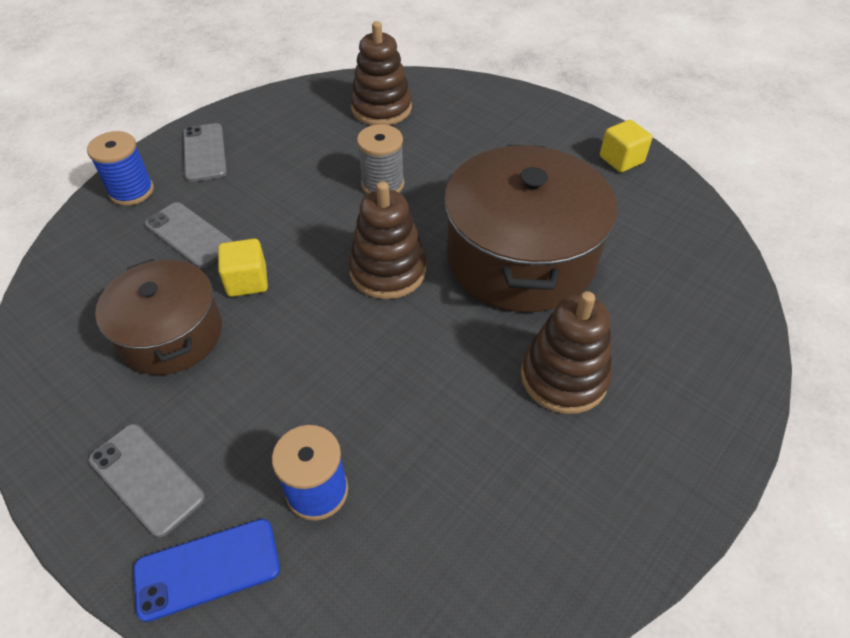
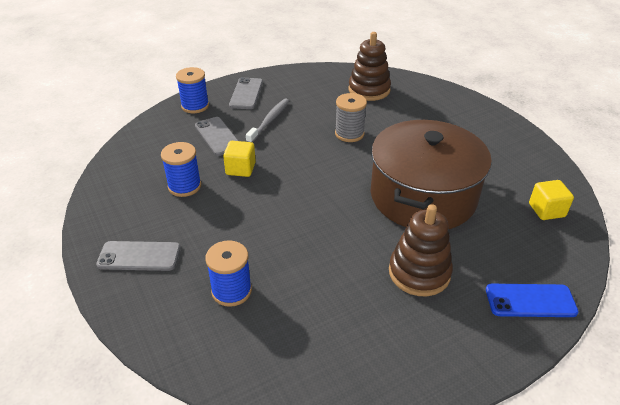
camera: 20 degrees right, 10 degrees down
(146, 478) = (139, 256): grey phone -> grey phone turned 60 degrees counterclockwise
(171, 334) = (184, 186): brown pot -> blue spool
(207, 568) = (152, 311): blue phone -> blue phone (530, 301)
(258, 190) = (269, 121): none -> grey toothbrush
(388, 271) = (330, 183): brown stacking toy -> none
(621, 160) = (526, 153): yellow cube -> yellow cube (546, 210)

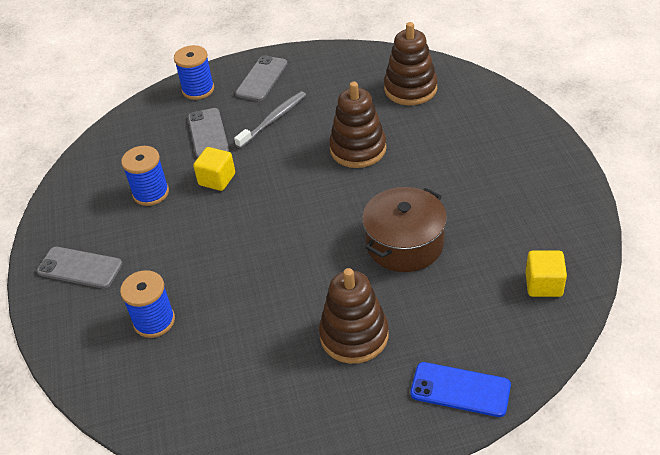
camera: 20 degrees right, 5 degrees up
(349, 134) = (358, 149): grey spool -> brown stacking toy
(423, 196) = (404, 244): brown pot -> brown pot, size x0.62

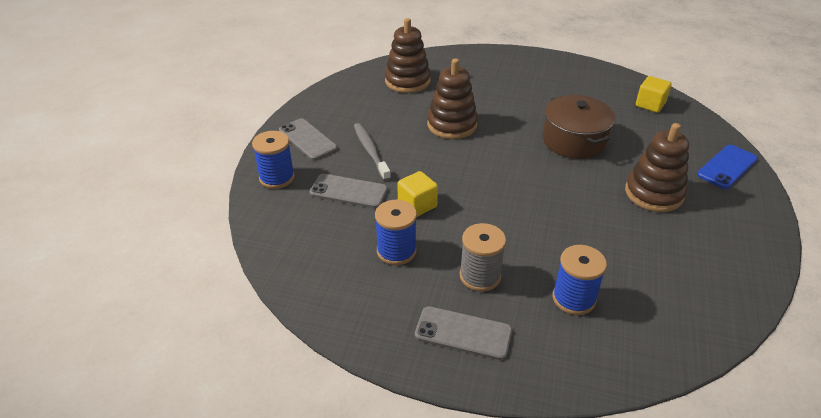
camera: 65 degrees left, 5 degrees down
(80, 268) = (463, 333): grey phone -> grey phone turned 60 degrees clockwise
(149, 252) = (480, 276): none -> grey spool

